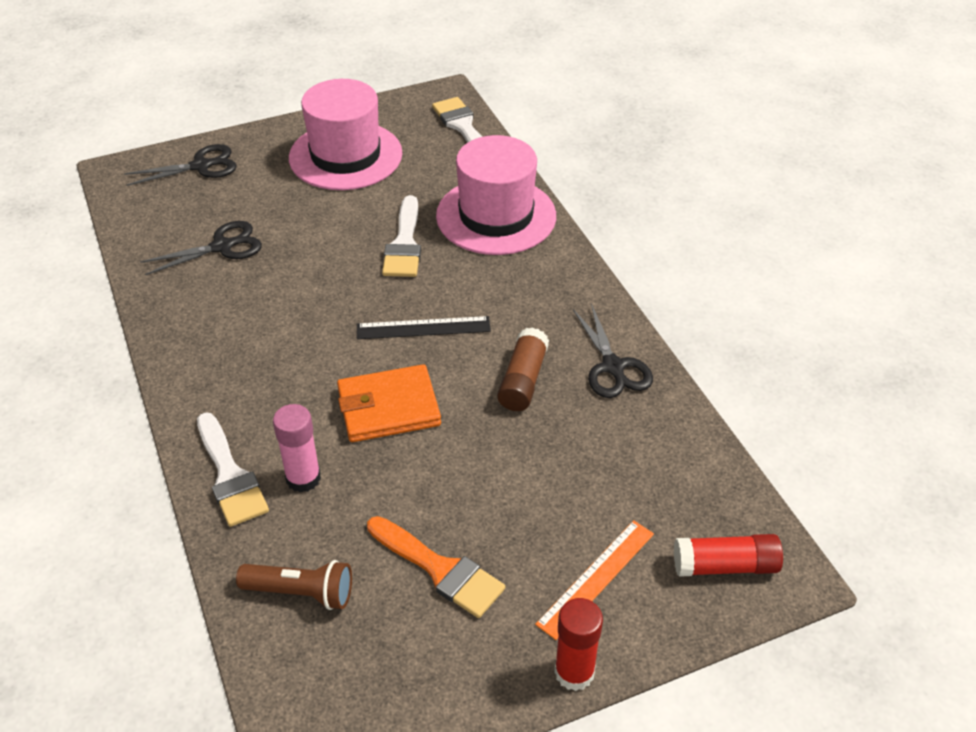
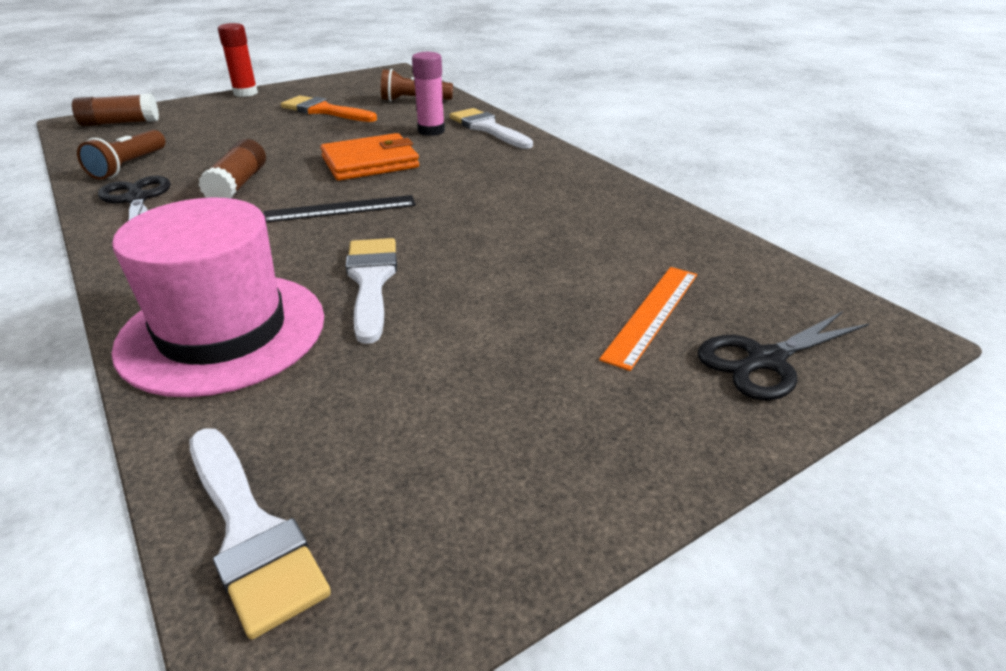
camera: 170 degrees right, 10 degrees down
(222, 246) = (620, 256): black scissors -> none
(345, 156) = (512, 414): pink hat -> none
(596, 578) = (217, 114): orange ruler -> orange ruler (652, 314)
(652, 433) = (128, 166): none -> brown flashlight
(725, 566) = (120, 123): red glue stick -> brown glue stick

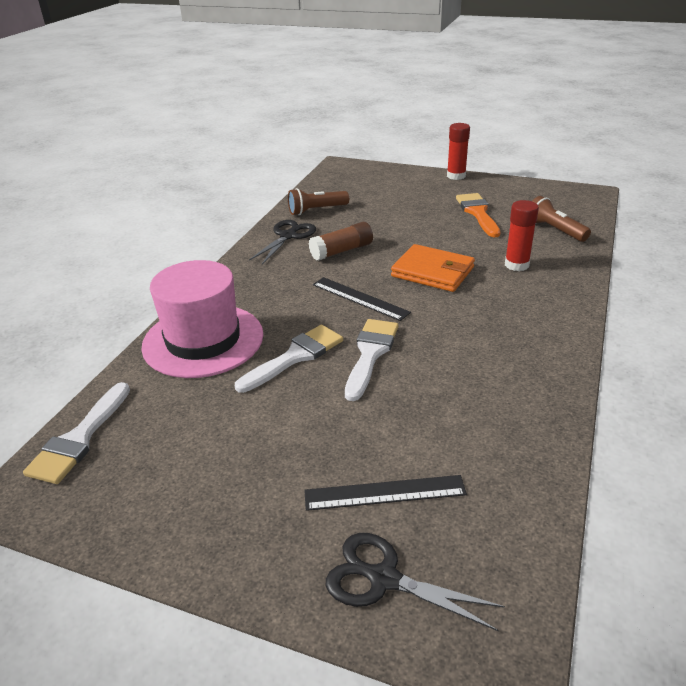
camera: 55 degrees right, 0 degrees up
(120, 123) = (358, 174): brown glue stick -> none
(431, 131) = (516, 265): pink glue stick -> red glue stick
(487, 128) = (562, 283): white brush -> white brush (370, 354)
(652, 314) = (384, 492): orange ruler -> black ruler

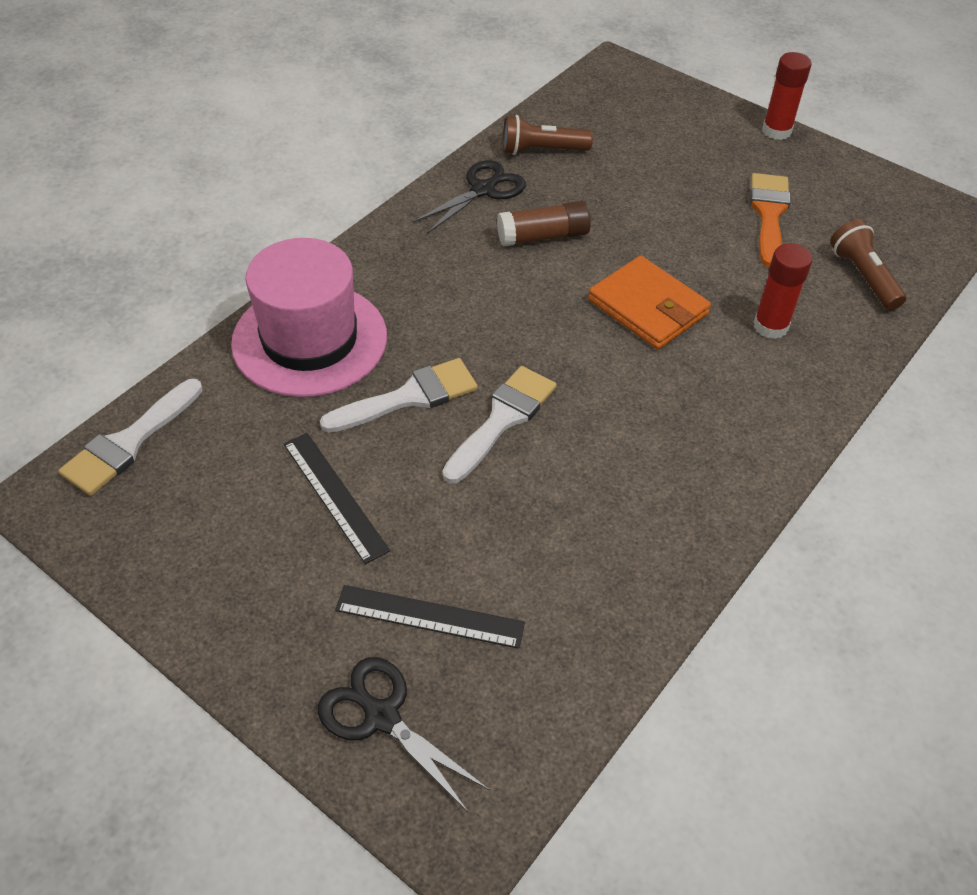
camera: 15 degrees right, 15 degrees up
(360, 298) = (530, 326): black ruler -> black ruler (335, 496)

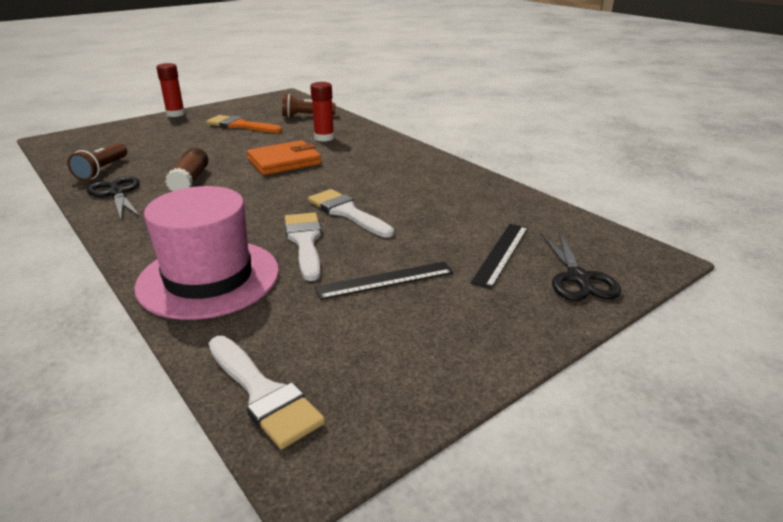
camera: 75 degrees left, 20 degrees down
(382, 717) = (578, 278): black scissors -> black scissors turned 60 degrees counterclockwise

